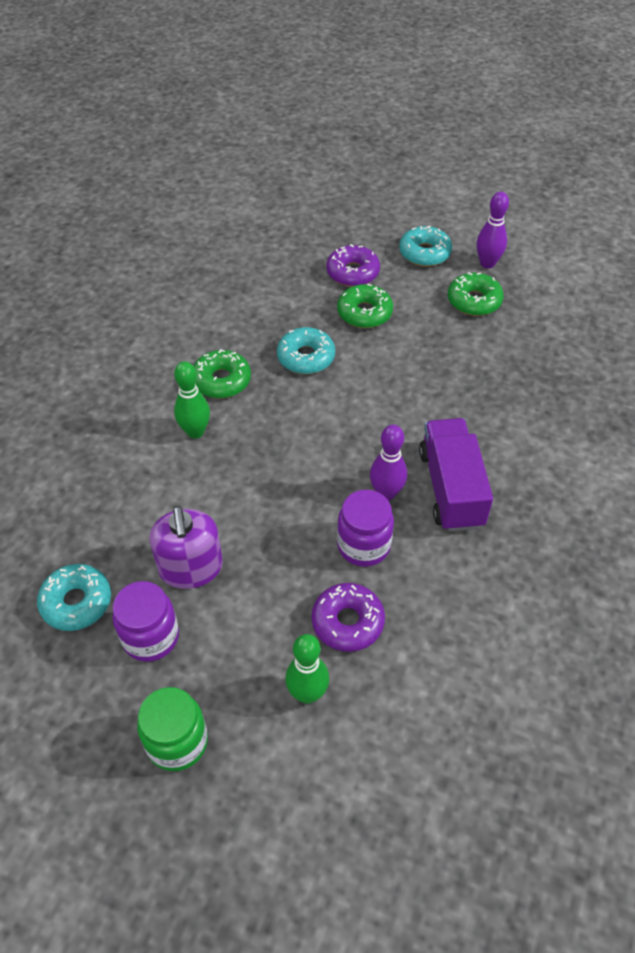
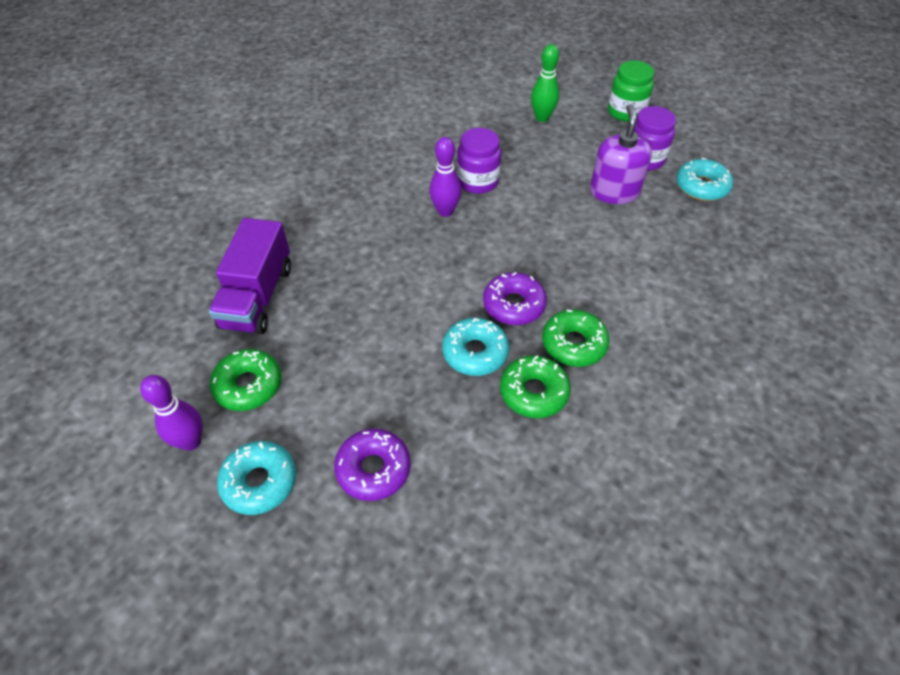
camera: 165 degrees left, 0 degrees up
(195, 432) = (605, 294): green bowling pin -> none
(347, 622) = (505, 144): purple donut -> purple donut (514, 305)
(364, 313) = (386, 398): green donut -> green donut (533, 392)
(451, 488) = (391, 205): purple truck -> purple truck (257, 296)

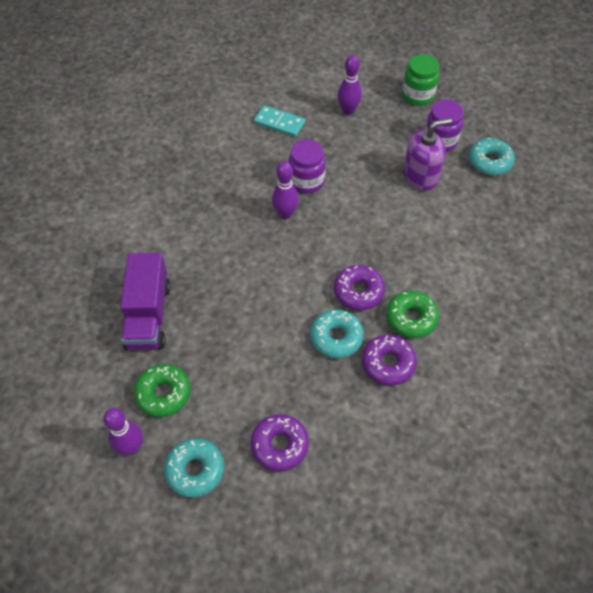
camera: 10 degrees left, 5 degrees up
(461, 121) = (279, 123): none -> turquoise domino
(533, 392) = (388, 363): green donut -> purple donut
(542, 117) = (348, 110): green bowling pin -> purple bowling pin
(614, 192) = (420, 176): purple soap dispenser -> purple soap dispenser turned 75 degrees clockwise

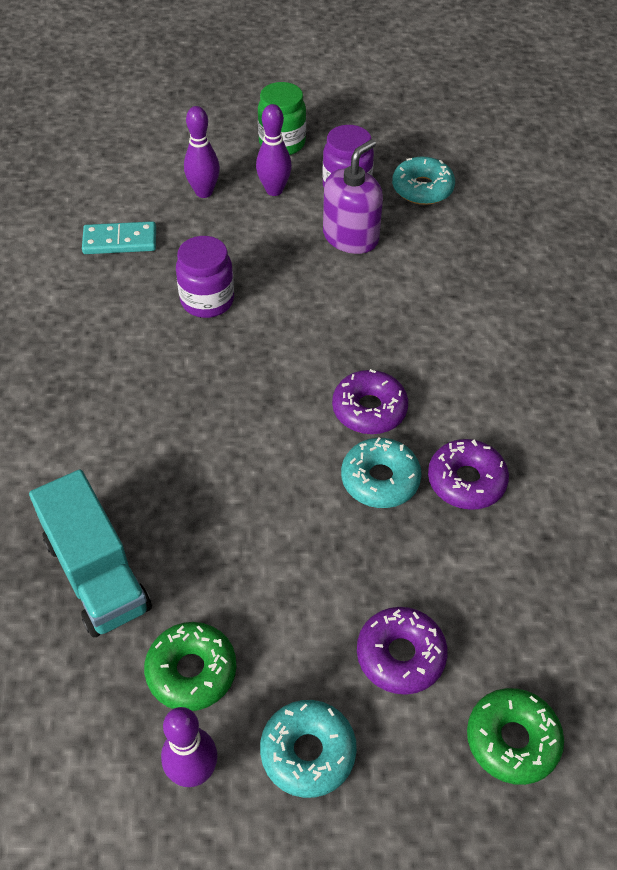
camera: 30 degrees left, 5 degrees down
(148, 315) = (96, 574): purple truck -> turquoise truck
(285, 214) = (206, 353): purple bowling pin -> purple bowling pin (274, 190)
(411, 318) = (456, 412): green donut -> green donut (512, 740)

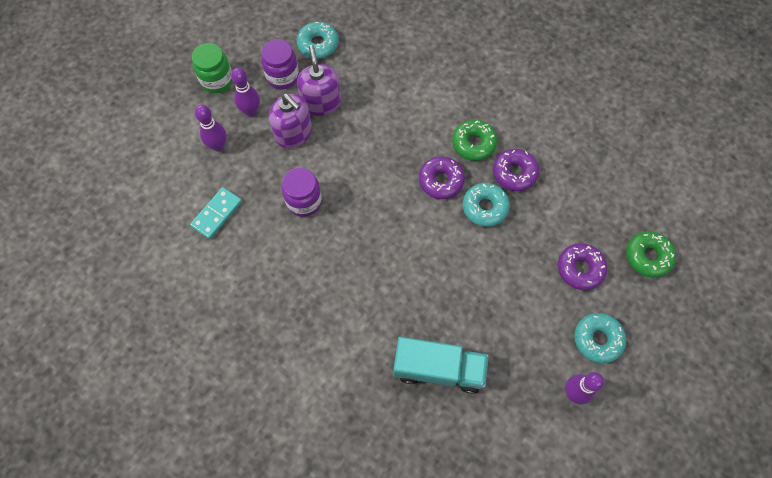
camera: 50 degrees left, 15 degrees up
(191, 671) = (524, 361): green donut -> green donut (473, 143)
(285, 239) = (294, 133): none -> purple soap dispenser

